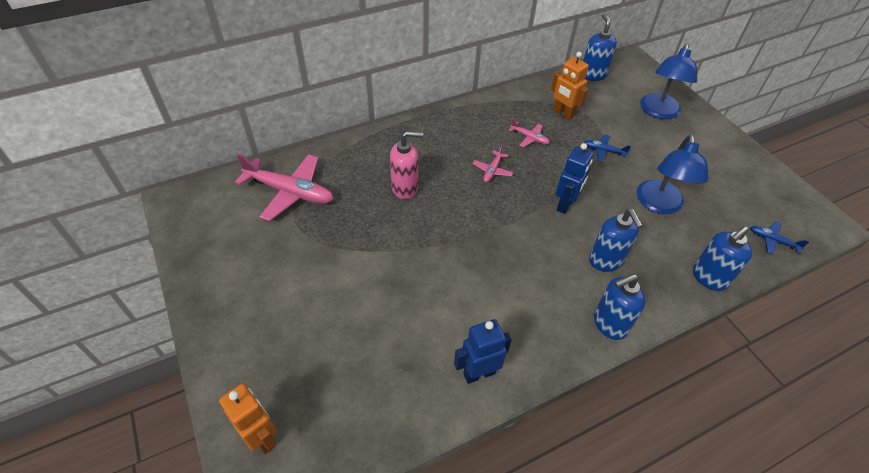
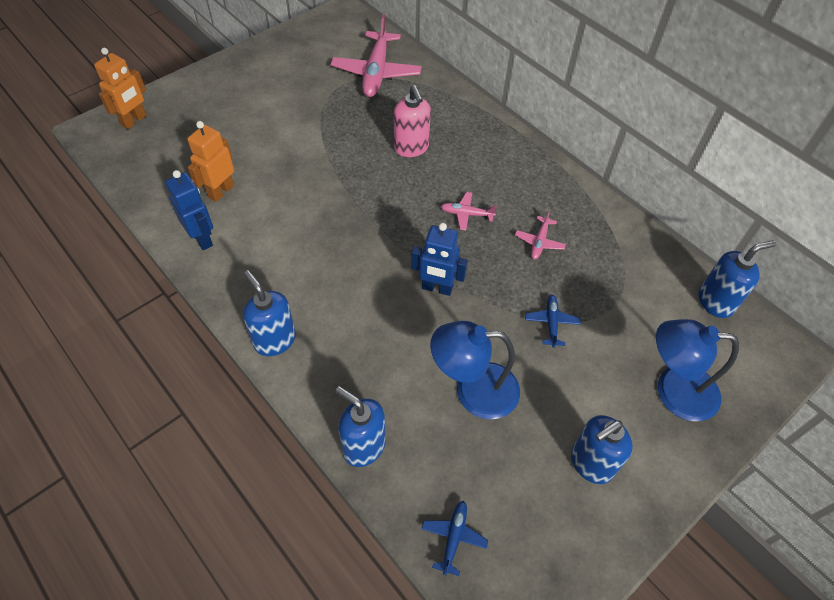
camera: 75 degrees right, 5 degrees up
(563, 114) = (605, 273): orange robot -> orange robot (221, 191)
(606, 261) = (361, 333): blue soap dispenser -> blue soap dispenser (591, 463)

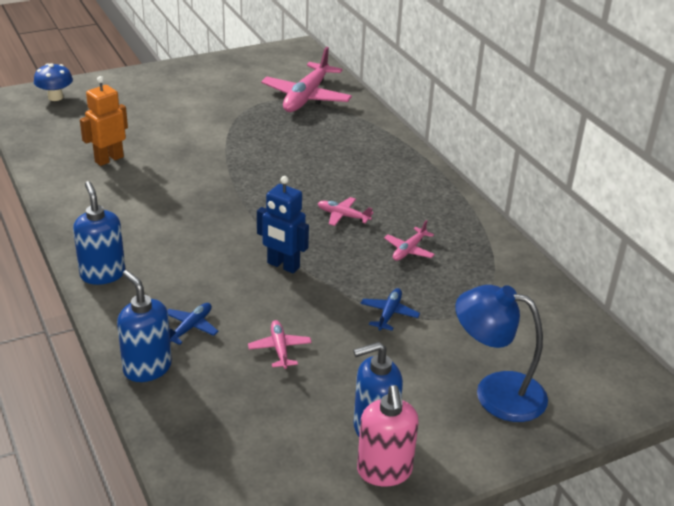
camera: 15 degrees right, 20 degrees down
(134, 121) = (55, 97): orange robot -> blue mushroom
(202, 238) = (73, 189): blue robot -> none
(411, 148) = (312, 158): pink soap dispenser -> pink soap dispenser (384, 471)
(453, 538) = (200, 455): blue plane -> blue plane (190, 328)
(473, 390) = (279, 349): blue lamp -> pink plane
(715, 302) = (581, 331): blue soap dispenser -> none

